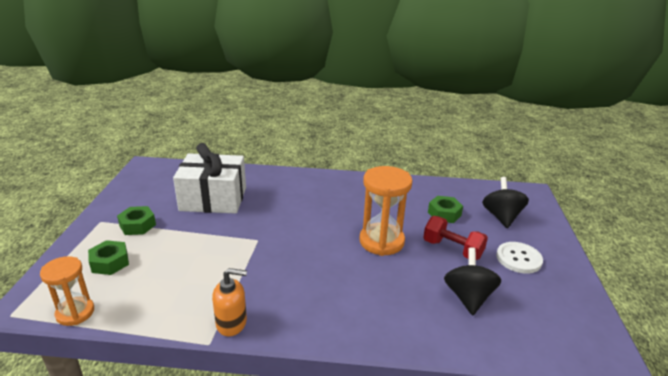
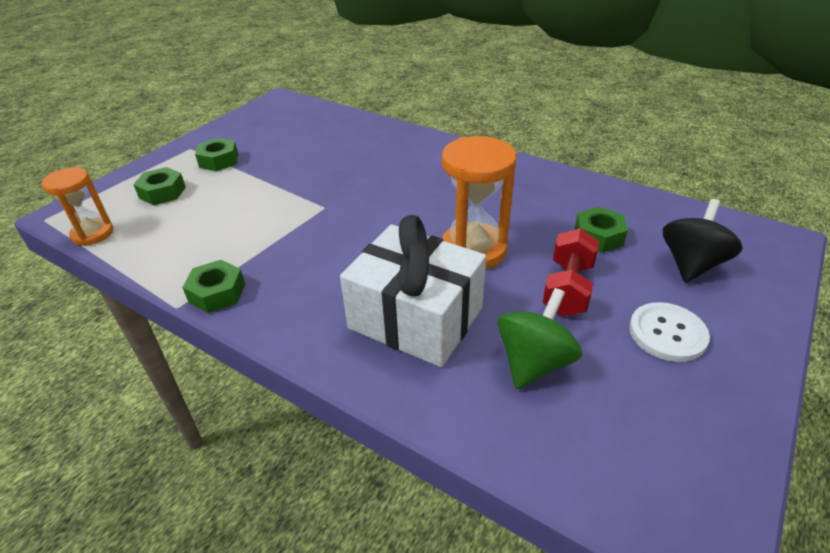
camera: 30 degrees right, 10 degrees up
(213, 199) = (317, 149): white gift -> white gift (416, 318)
(232, 323) = (217, 293): orange soap dispenser -> green nut
(452, 249) = (568, 289): red dumbbell -> red dumbbell turned 45 degrees clockwise
(468, 297) = (534, 362): black spinning top -> green spinning top

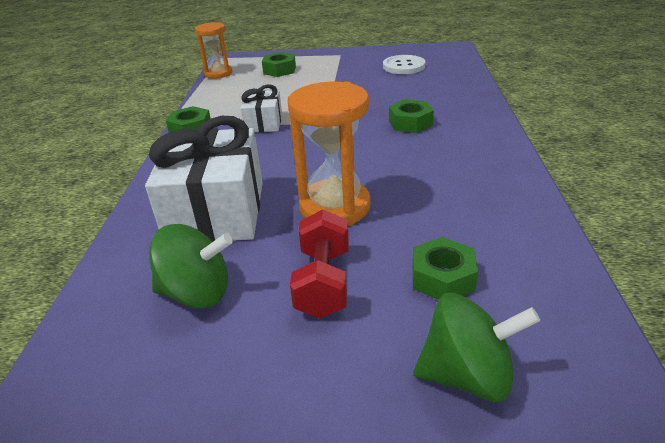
camera: 60 degrees right, 5 degrees down
(219, 160) = (337, 68): green nut -> green nut (410, 123)
(275, 240) = (263, 123): none -> white gift
(568, 289) = (323, 282): red dumbbell -> red dumbbell turned 75 degrees counterclockwise
(667, 333) = (302, 382): white button -> white button (403, 66)
(691, 264) = (467, 375): black spinning top -> green spinning top

